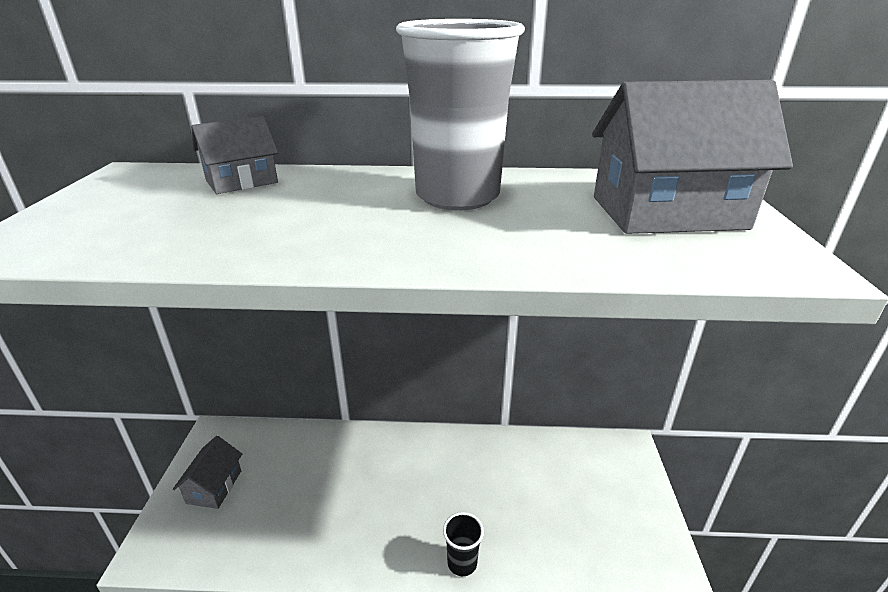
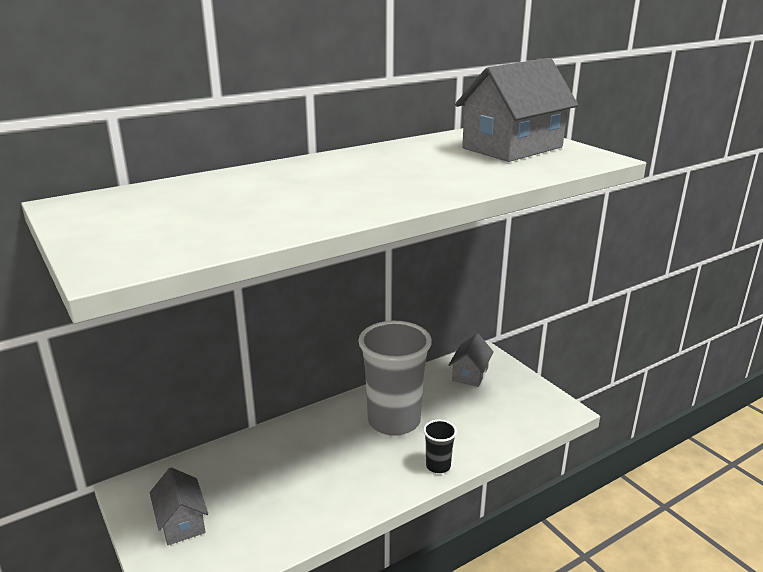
camera: 35 degrees left, 5 degrees down
(242, 182) = (200, 188): grey house -> grey house (470, 374)
(457, 196) = (382, 164): grey cup -> grey cup (394, 421)

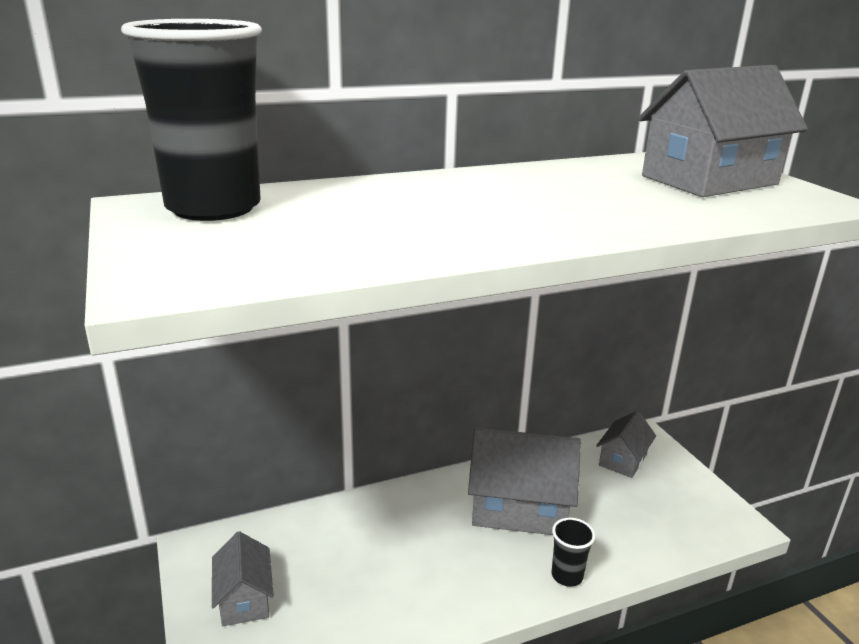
camera: 10 degrees right, 0 degrees up
(131, 202) = (213, 208): none -> black cup
(394, 421) = (519, 508): grey cup -> grey house

